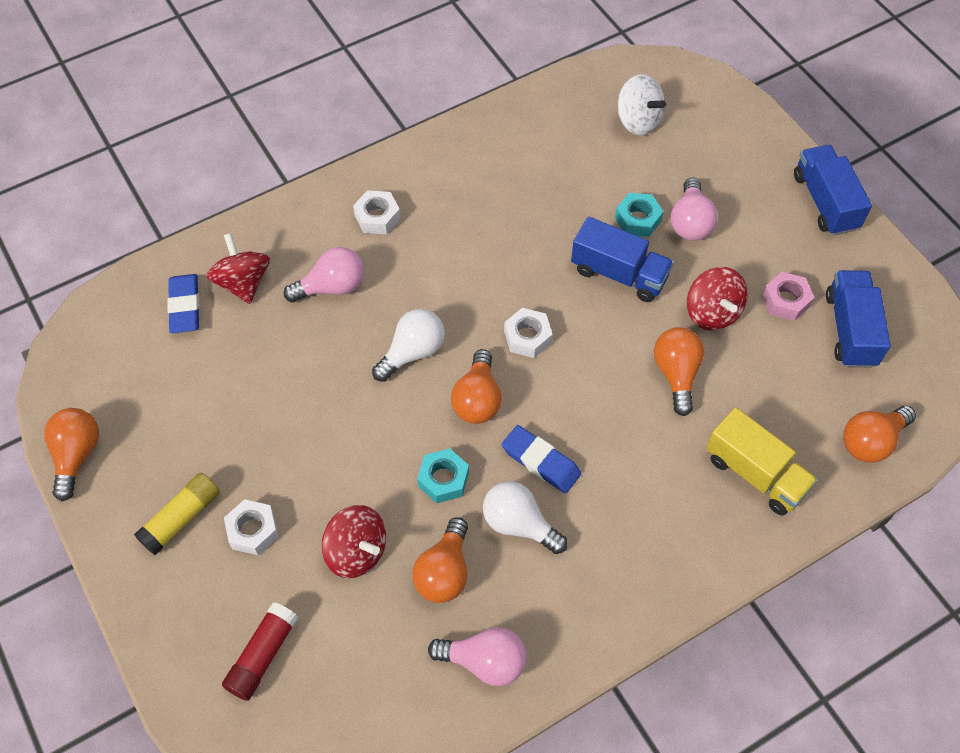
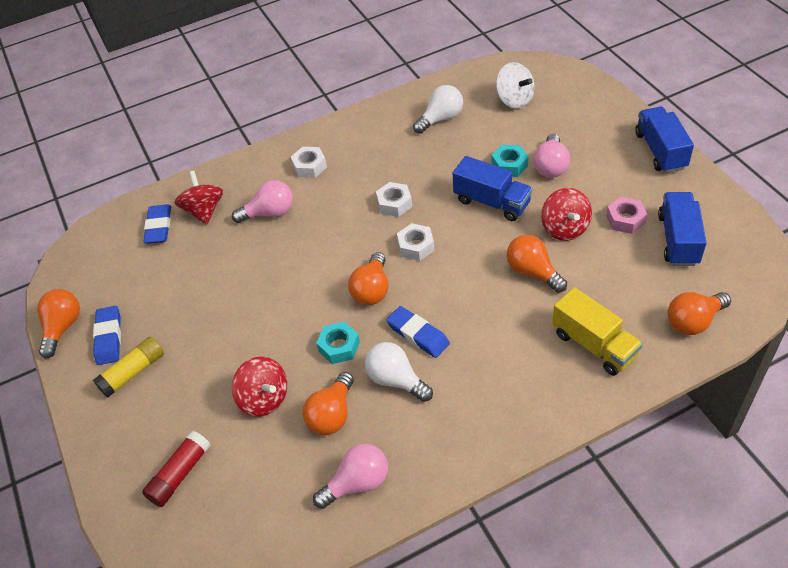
camera: 10 degrees right, 10 degrees down
(142, 469) = (109, 338): none -> blue eraser
(253, 530) = (186, 382): white nut -> white nut (394, 203)
(413, 352) = (325, 257): white light bulb -> white light bulb (441, 119)
(484, 661) = (357, 483): pink light bulb -> pink light bulb turned 45 degrees counterclockwise
(676, 374) = (533, 272): orange light bulb -> orange light bulb turned 45 degrees counterclockwise

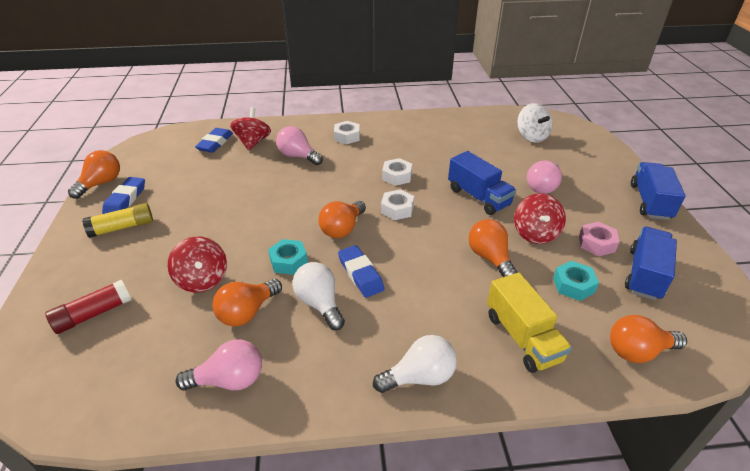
camera: 15 degrees right, 10 degrees down
(269, 213) = (298, 156): pink light bulb -> pink light bulb turned 150 degrees counterclockwise
(441, 119) = (465, 133): white light bulb -> white light bulb (419, 377)
(509, 165) = (506, 176): turquoise nut -> turquoise nut (573, 285)

